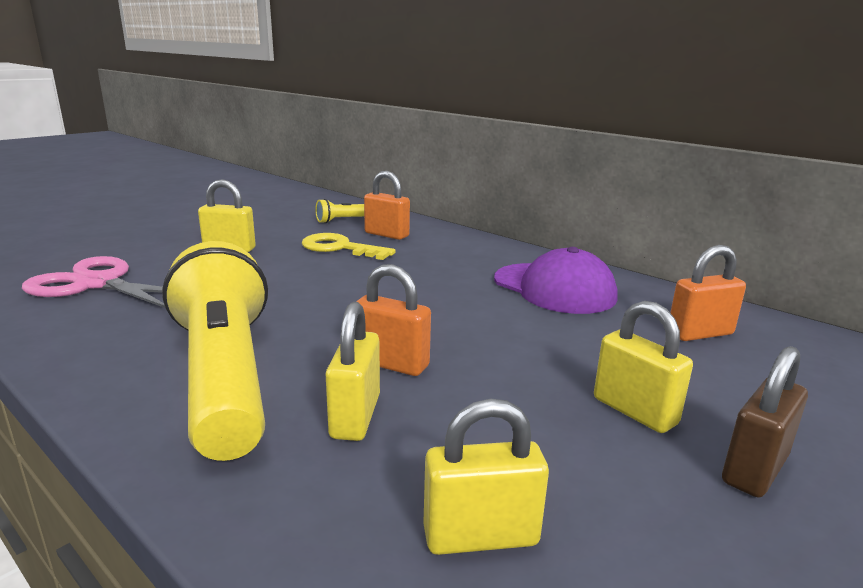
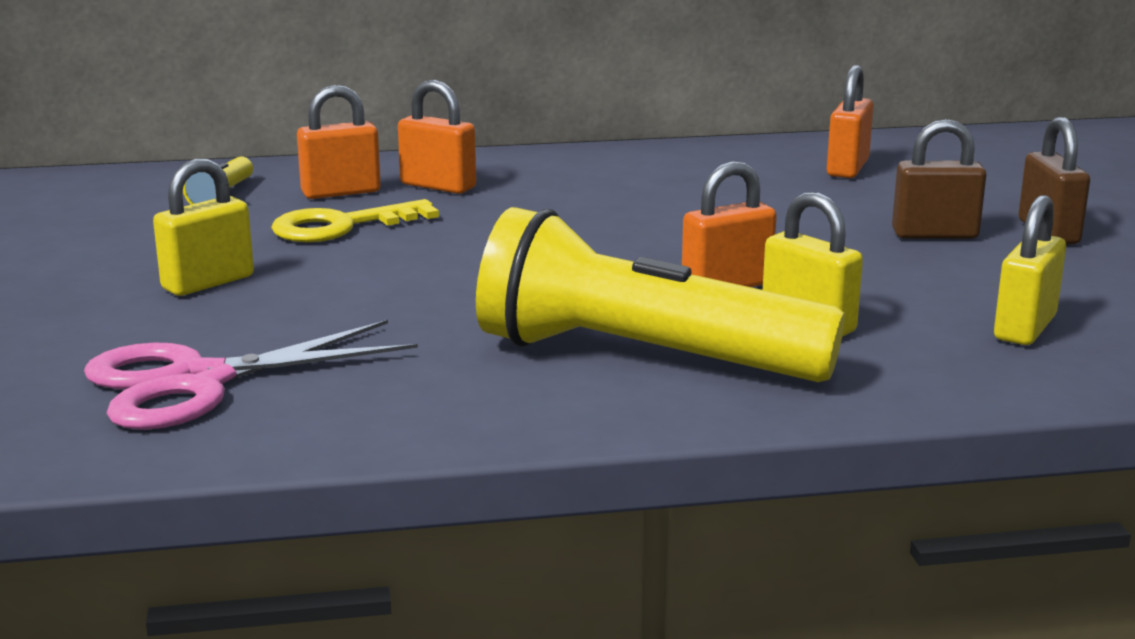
camera: 50 degrees left, 0 degrees up
(431, 247) = (438, 186): none -> orange padlock
(554, 288) = (665, 178): purple cap -> none
(634, 411) = (934, 234): yellow padlock -> brown padlock

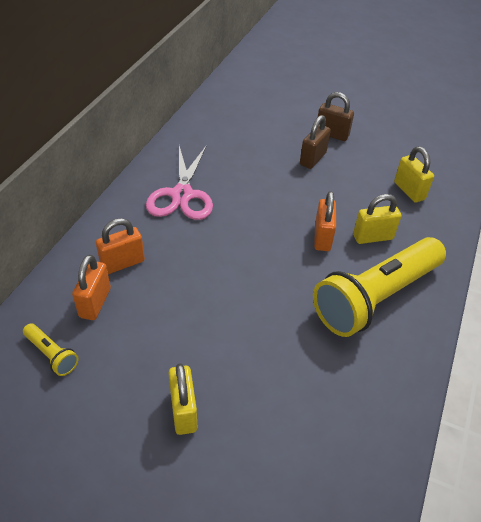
camera: 60 degrees left, 25 degrees up
(198, 382) = (311, 462): pink scissors -> pink scissors (182, 195)
(340, 226) = (147, 324): yellow key -> none
(847, 168) = (224, 137): orange padlock -> none

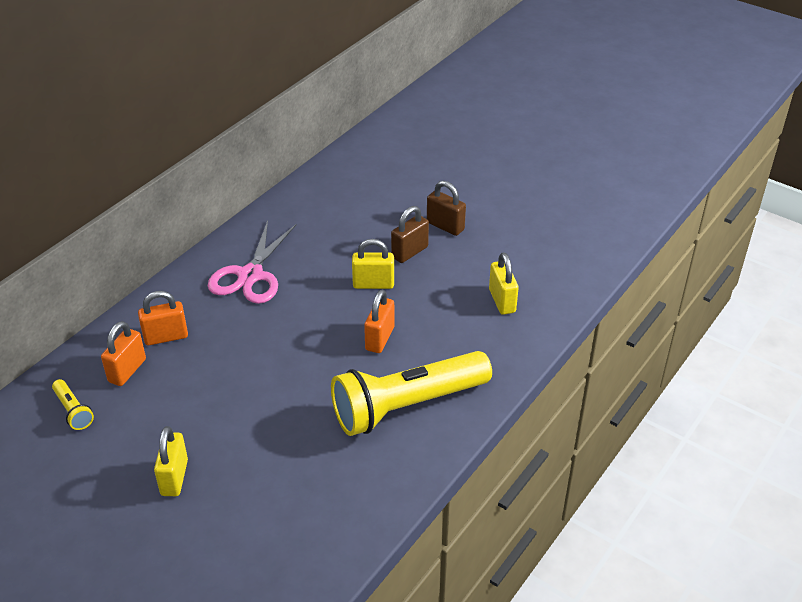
camera: 15 degrees right, 5 degrees down
(373, 237) = (435, 345): yellow padlock -> yellow padlock (373, 284)

